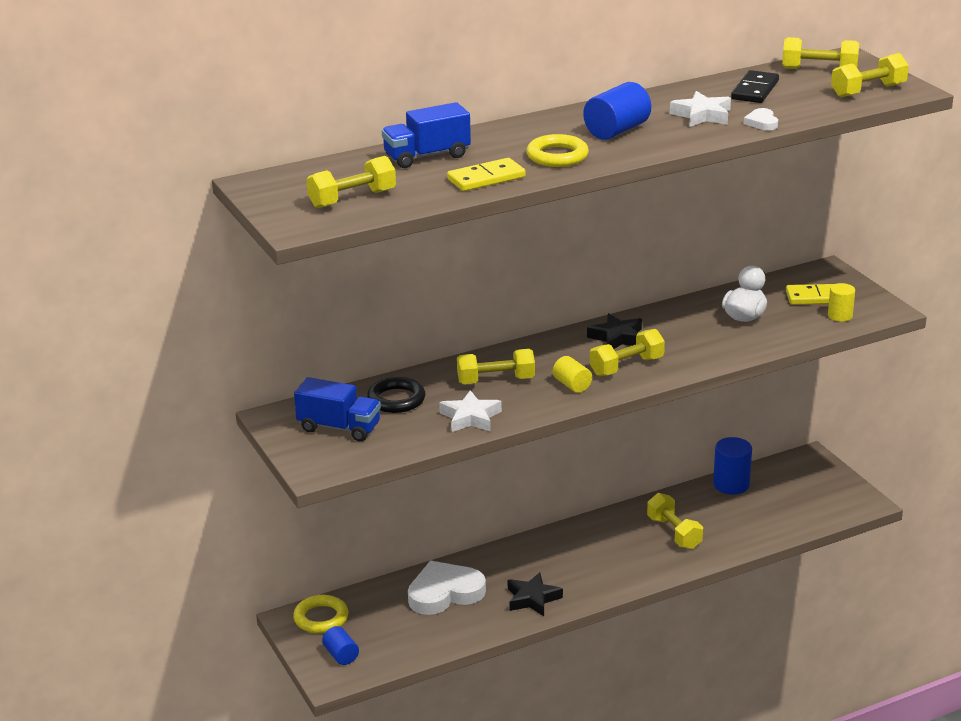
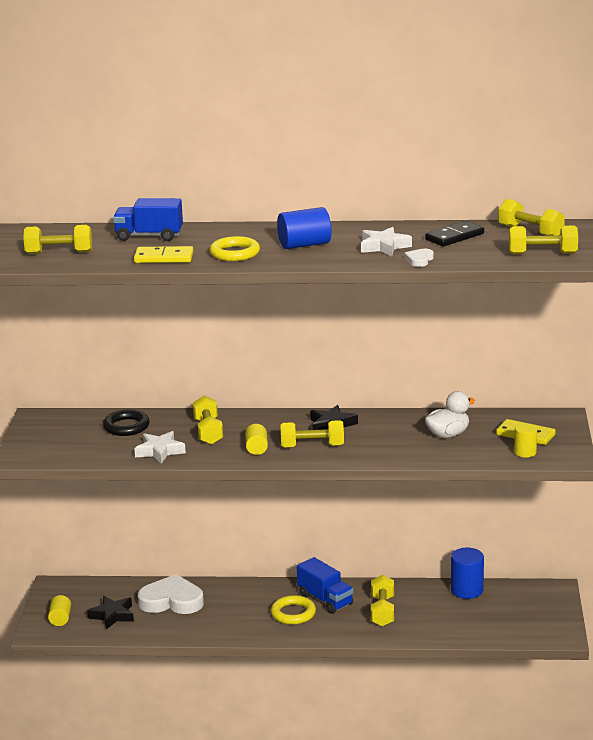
camera: 30 degrees right, 5 degrees down
(321, 618) = (73, 591): yellow ring -> yellow ring (293, 613)
(339, 428) = (67, 435): blue truck -> blue truck (325, 600)
(341, 655) = (60, 619): blue cylinder -> yellow cylinder
(496, 380) = (208, 432): yellow dumbbell -> yellow dumbbell turned 60 degrees clockwise
(532, 599) = (228, 624): black star -> black star (112, 615)

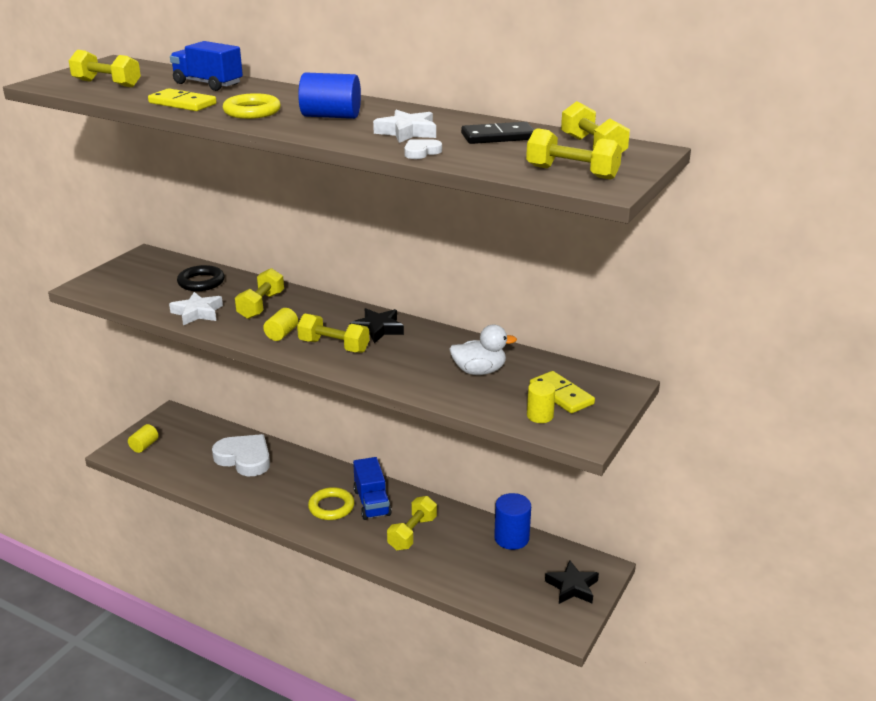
camera: 25 degrees right, 5 degrees up
(112, 615) = (186, 456): black star -> black star (572, 587)

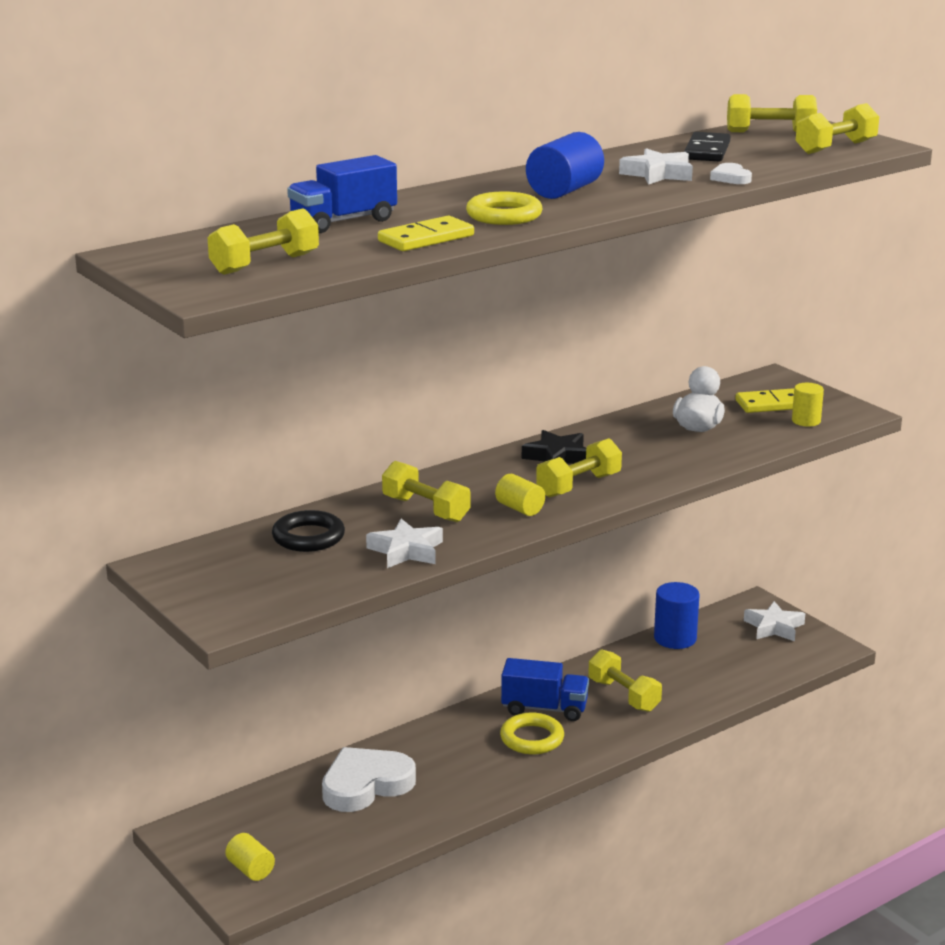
camera: 65 degrees left, 5 degrees down
(572, 587) = (774, 627): black star -> white star

